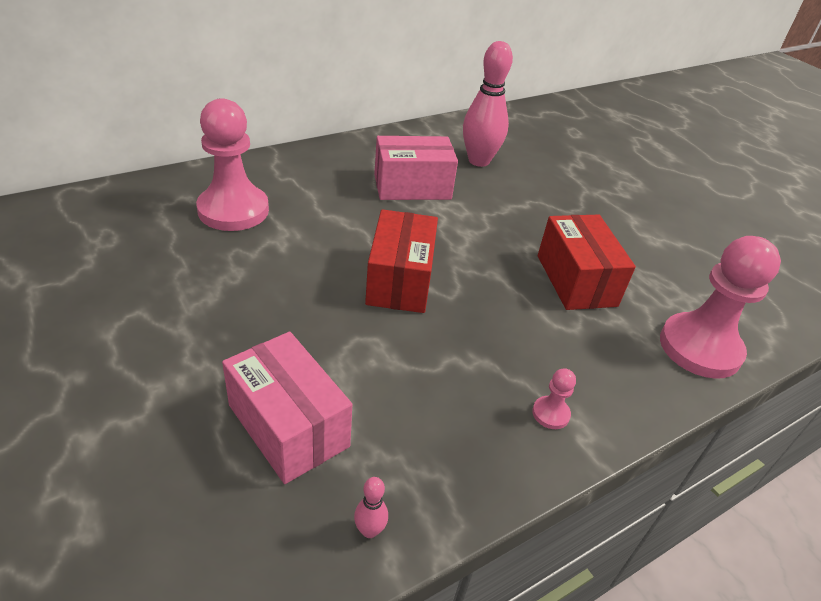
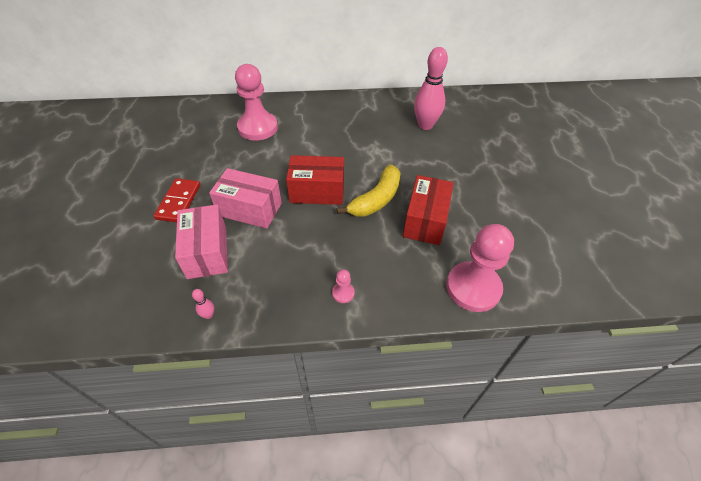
camera: 30 degrees right, 10 degrees up
(173, 359) = (179, 202): none -> red domino
(400, 280) = (317, 191): red box -> red box turned 60 degrees clockwise
(412, 186) = (368, 134): pink box -> pink box (250, 209)
(492, 270) = (376, 199): none -> yellow banana

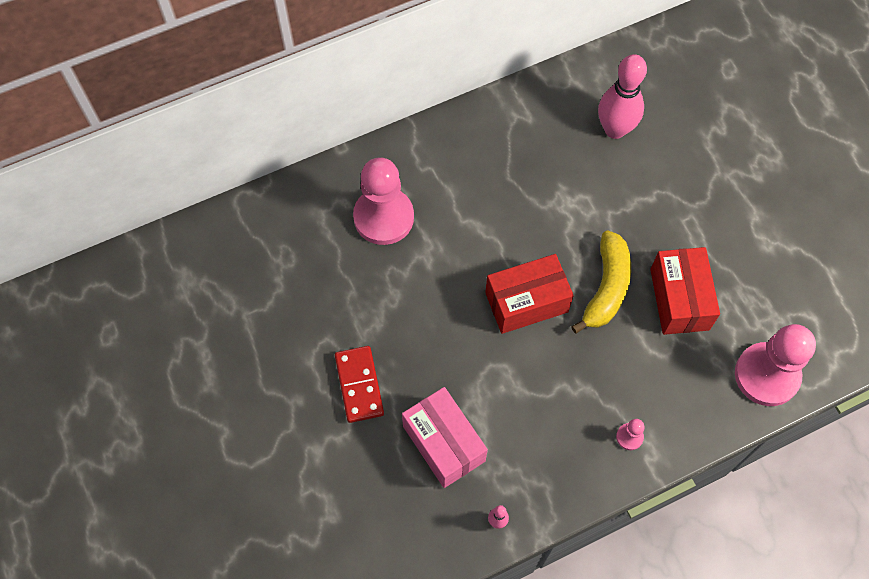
camera: 20 degrees left, 15 degrees up
(250, 209) = (457, 362): pink box -> none

